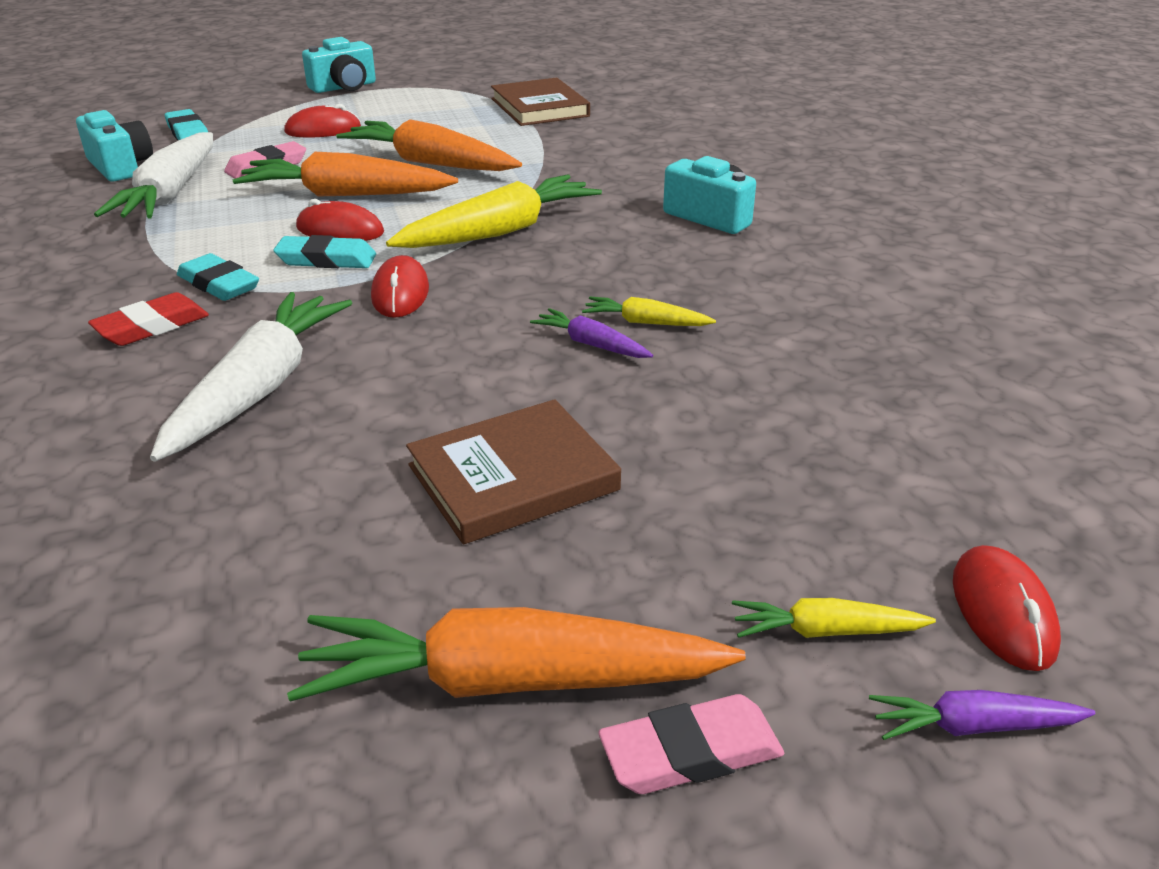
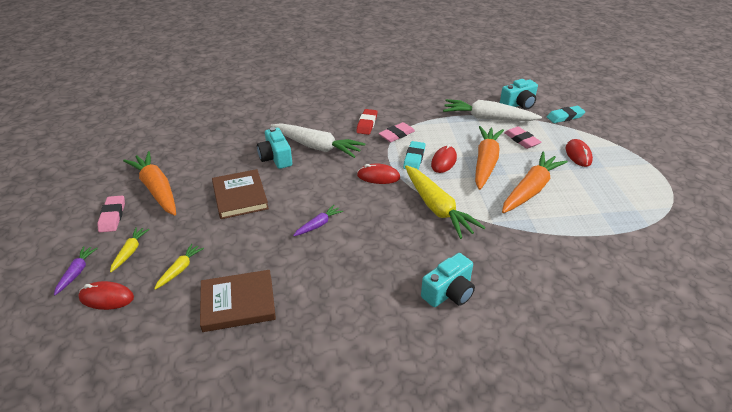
camera: 100 degrees right, 5 degrees up
(152, 326) = (367, 124): red eraser -> red eraser turned 45 degrees clockwise
(219, 284) = (396, 135): turquoise eraser -> pink eraser
(344, 87) = (659, 161): turquoise camera -> turquoise camera (276, 158)
(510, 681) = (157, 189): orange carrot -> orange carrot turned 45 degrees counterclockwise
(539, 108) = (643, 241): brown book -> brown book (238, 303)
(645, 322) = (331, 244): yellow carrot -> yellow carrot (180, 269)

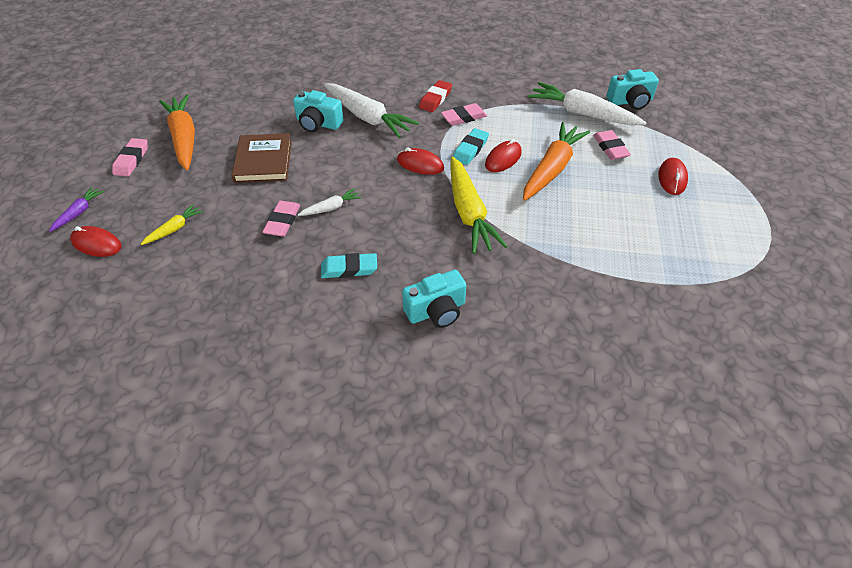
camera: 15 degrees right, 10 degrees up
(130, 252) = (134, 201): yellow carrot -> none
(238, 303) = (216, 275): brown book -> none
(276, 158) = (318, 123): turquoise camera -> turquoise camera turned 60 degrees counterclockwise
(280, 244) = (282, 221): none -> pink eraser
(318, 225) = (331, 208): purple carrot -> white carrot
(531, 189) = (590, 211): orange carrot -> none
(565, 117) = (681, 127): turquoise eraser -> turquoise eraser (349, 269)

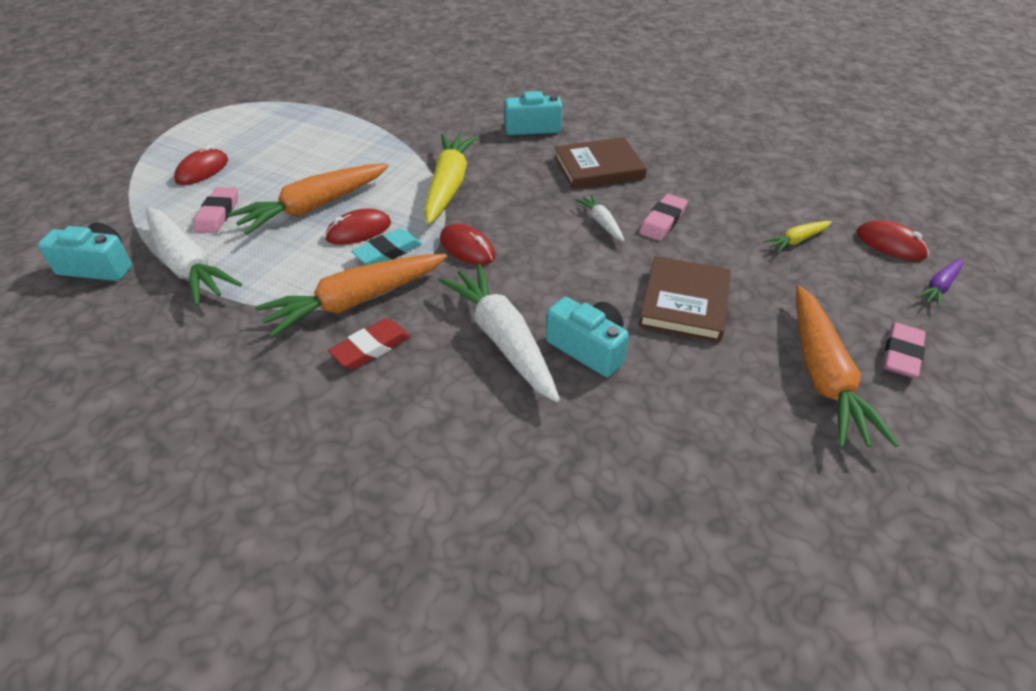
camera: 160 degrees left, 5 degrees down
(331, 208) = (601, 223): white carrot -> white carrot turned 75 degrees clockwise
(349, 269) = (598, 167): turquoise eraser -> brown book
(463, 117) = (356, 301): pink eraser -> orange carrot

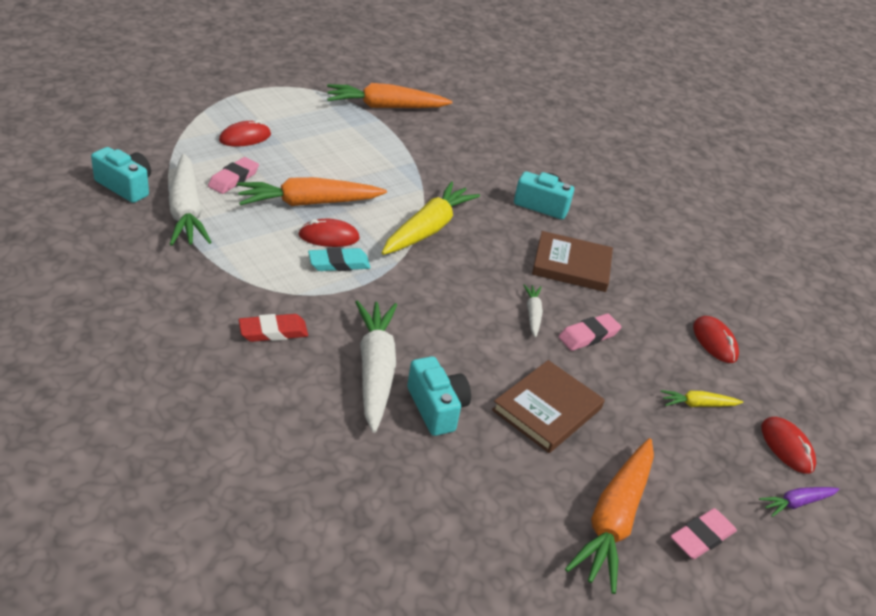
camera: 20 degrees right, 5 degrees down
(356, 301) = (287, 292): orange carrot -> orange carrot (385, 107)
(467, 248) = (403, 287): red mouse -> red mouse (714, 342)

